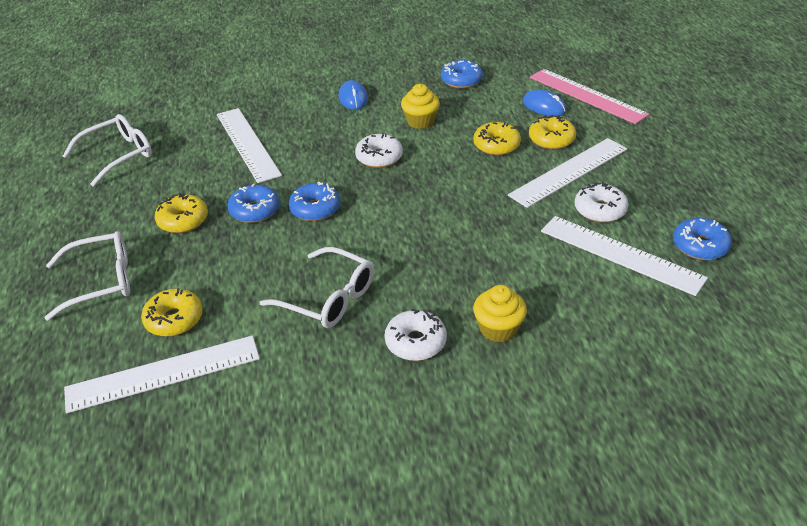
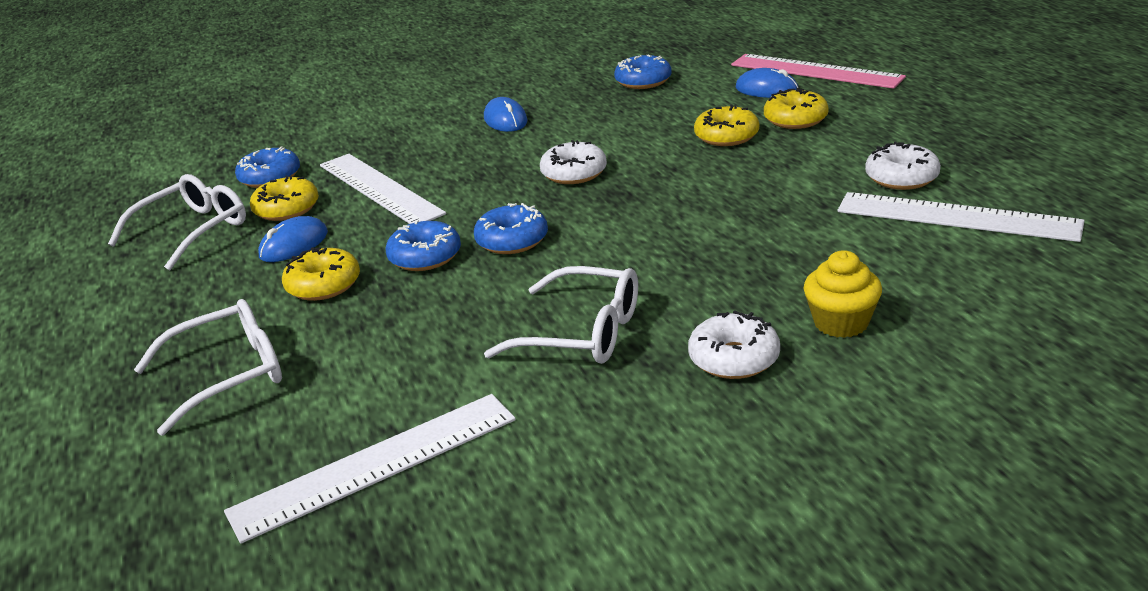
camera: 10 degrees left, 10 degrees down
(174, 319) = (362, 398): yellow donut -> yellow donut (287, 209)
(176, 181) = (294, 245): none -> blue mouse
(420, 121) = (611, 129): yellow cupcake -> none
(569, 172) = (838, 147): white ruler -> none
(700, 246) = (1052, 191): blue donut -> blue donut (270, 177)

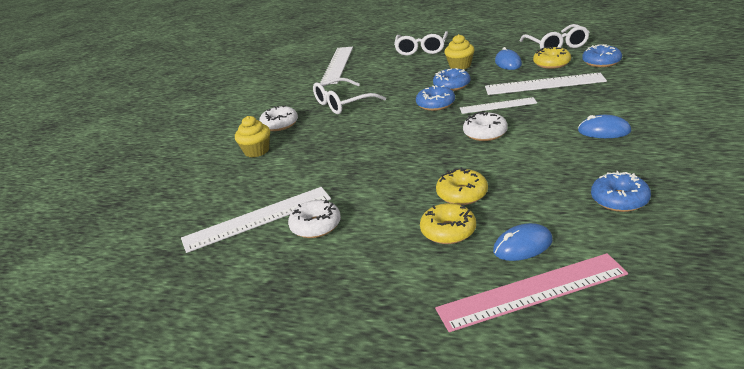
camera: 130 degrees right, 0 degrees up
(323, 285) = (460, 66): yellow donut -> yellow cupcake
(480, 194) = (498, 106): none -> white ruler

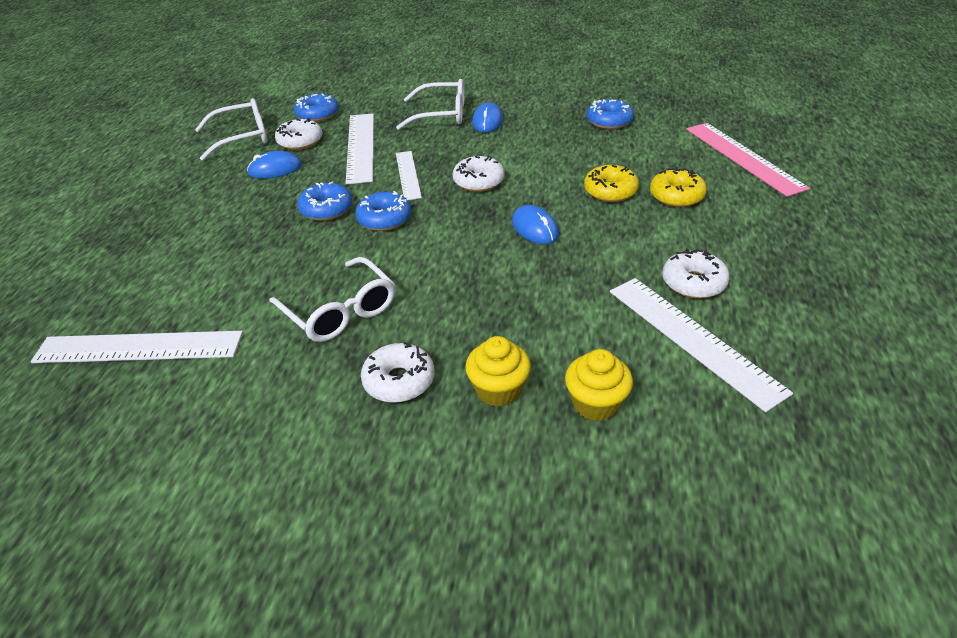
camera: 100 degrees left, 10 degrees up
(421, 49) = (149, 246): white glasses -> white glasses (441, 114)
(460, 66) = (256, 205): yellow cupcake -> yellow cupcake (596, 403)
(522, 246) = (687, 161): blue mouse -> blue mouse (535, 228)
(551, 63) = (300, 141): yellow donut -> white donut

